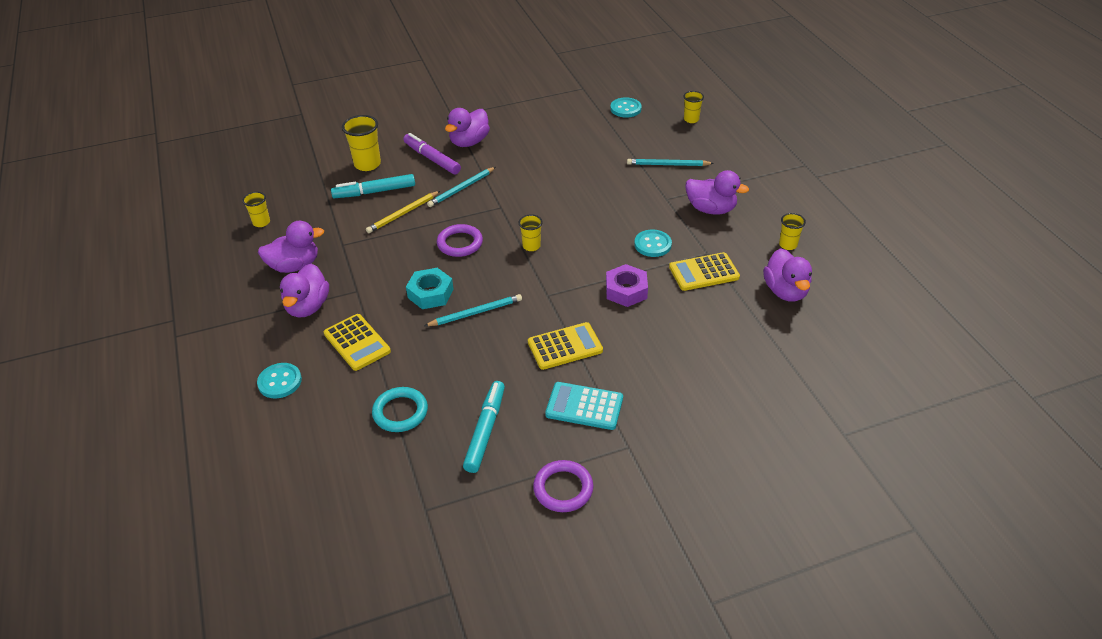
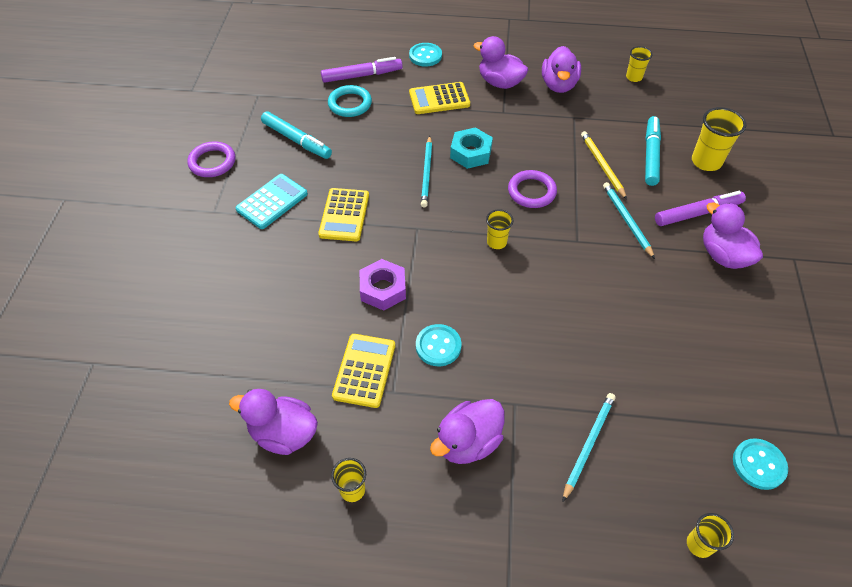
camera: 115 degrees right, 10 degrees up
(342, 423) = (362, 75): none -> purple marker

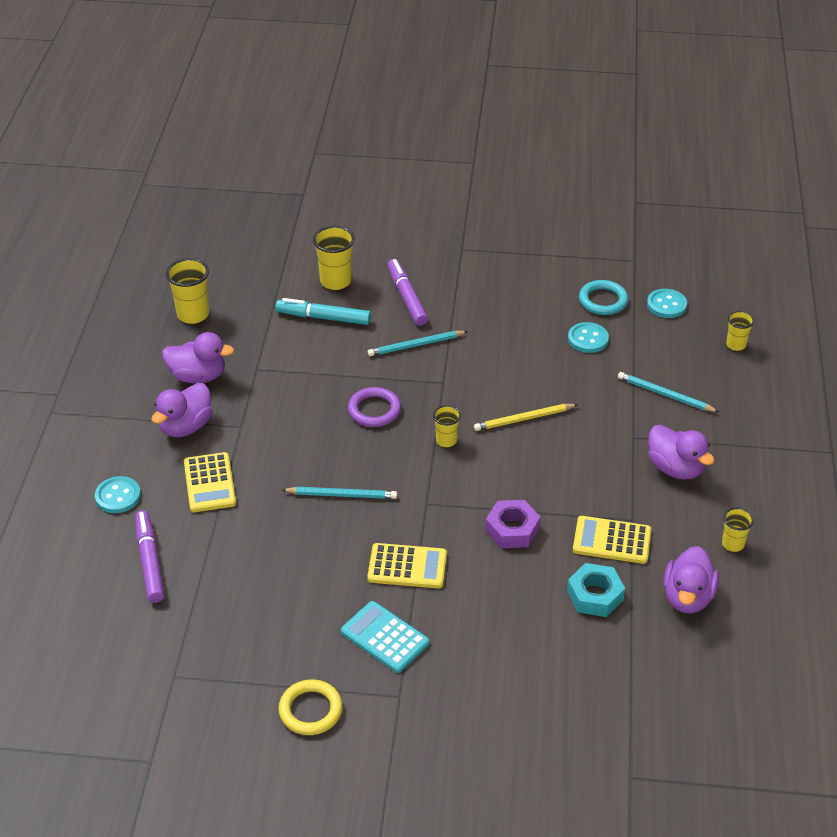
camera: 90 degrees left, 10 degrees down
(212, 162) = (310, 710): purple ring -> yellow ring
(296, 140) = (275, 622): turquoise marker -> none
(350, 104) = (208, 571): turquoise ring -> turquoise ring (603, 301)
(438, 346) = (578, 487): turquoise button -> turquoise button (588, 339)
(471, 153) = (310, 456): turquoise nut -> turquoise nut (595, 595)
(602, 165) = (337, 354): yellow pencil -> yellow pencil (523, 419)
(634, 77) = (193, 314): yellow cup -> yellow cup, size x1.66
(723, 255) = (459, 290): purple duck -> none

